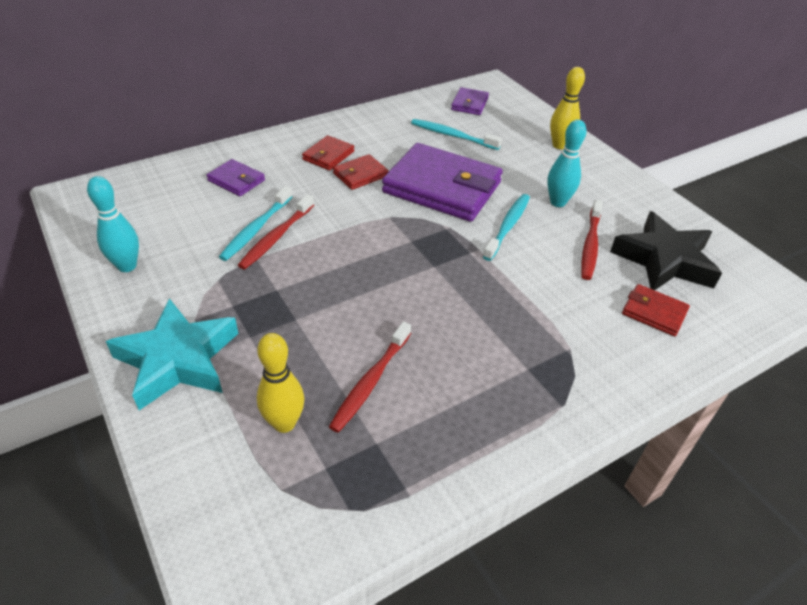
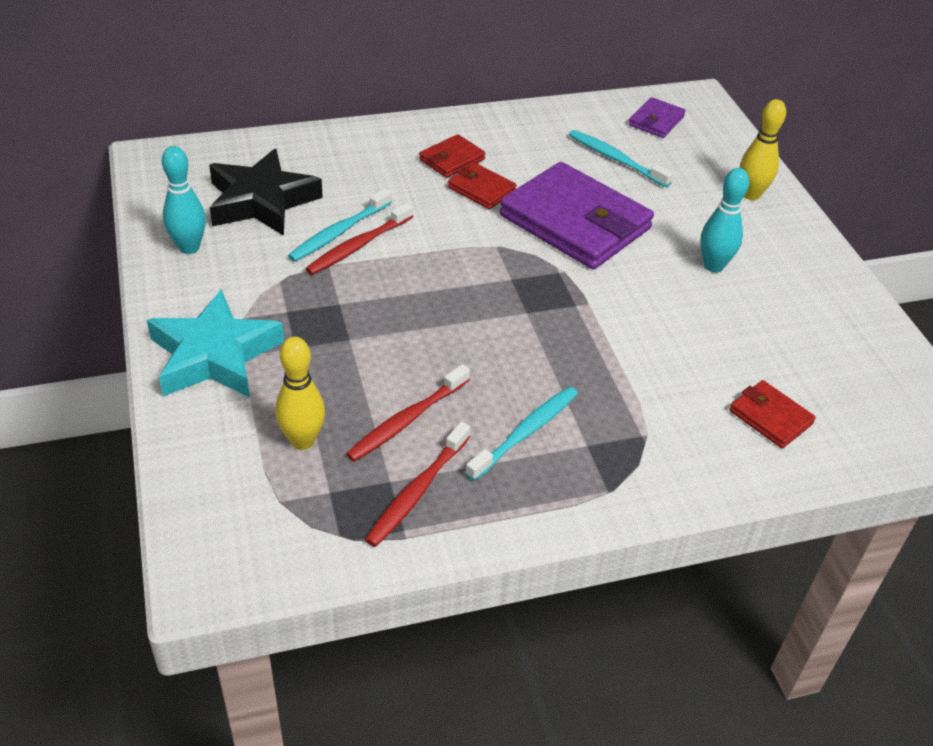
camera: 15 degrees right, 0 degrees up
(236, 180) = (334, 172): purple wallet -> none
(360, 175) = (481, 189): red wallet -> red wallet turned 60 degrees clockwise
(507, 226) = (636, 284): turquoise toothbrush -> turquoise toothbrush (525, 433)
(590, 245) = (730, 324): red toothbrush -> red toothbrush (417, 491)
(664, 260) = (816, 360): black star -> black star (261, 201)

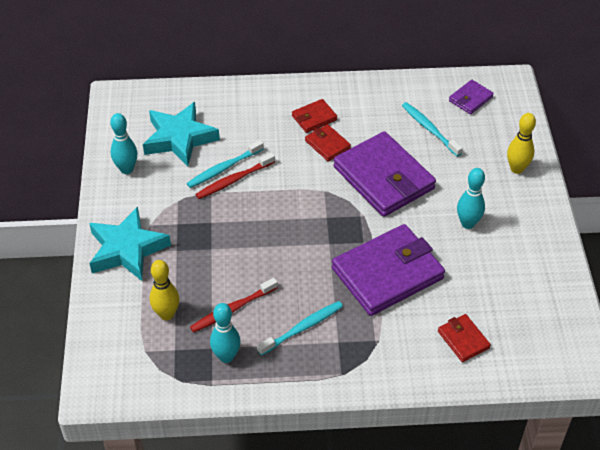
camera: 15 degrees right, 5 degrees up
(261, 201) = (179, 138): black star -> turquoise star
(417, 491) = (226, 356): red toothbrush -> turquoise bowling pin
(626, 342) = (387, 273): none -> purple wallet

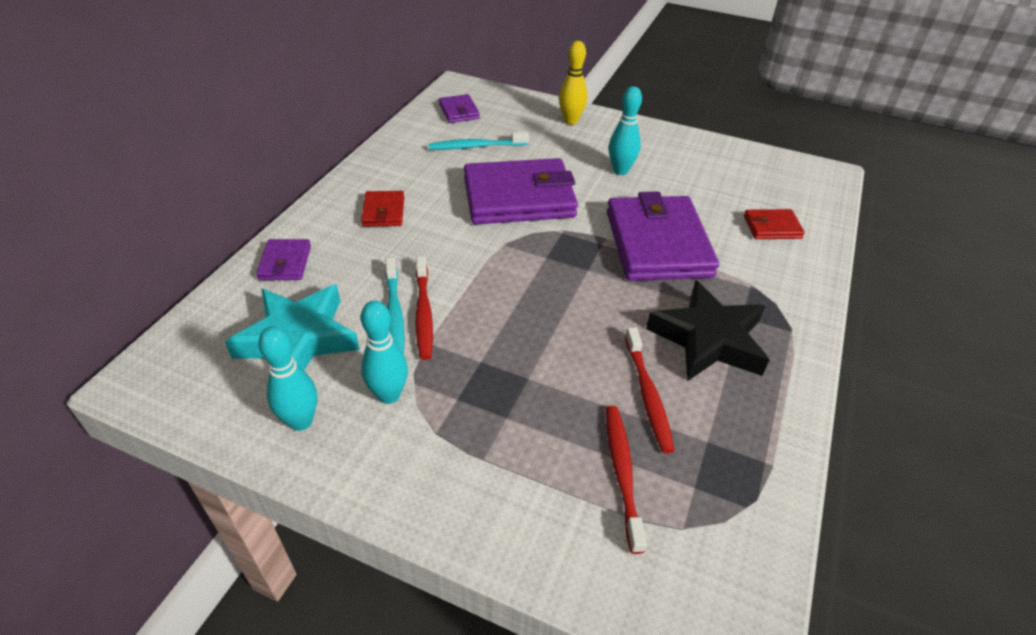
camera: 65 degrees left, 5 degrees down
(127, 249) = (465, 479): turquoise star -> none
(167, 314) = (622, 473): yellow bowling pin -> red toothbrush
(226, 356) = (728, 430): turquoise bowling pin -> turquoise bowling pin (389, 395)
(234, 100) = (285, 263): none -> purple wallet
(302, 328) = (708, 339): turquoise toothbrush -> black star
(327, 144) = (434, 217): red wallet -> none

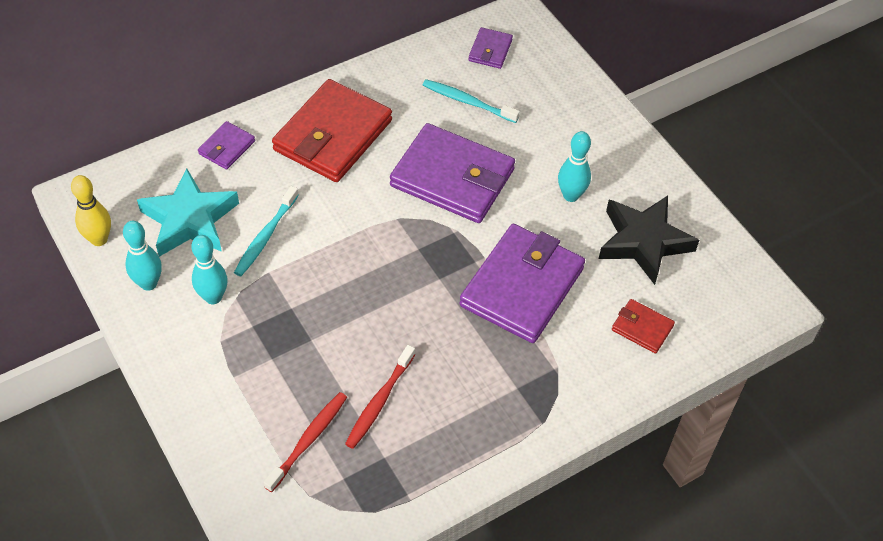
camera: 35 degrees right, 10 degrees up
(383, 212) = (333, 135): red wallet -> red wallet, size x2.17
(423, 312) = (286, 246): red toothbrush -> none
(570, 121) = (584, 113): yellow bowling pin -> yellow bowling pin (99, 239)
(708, 339) = (469, 389): black star -> black star (643, 242)

